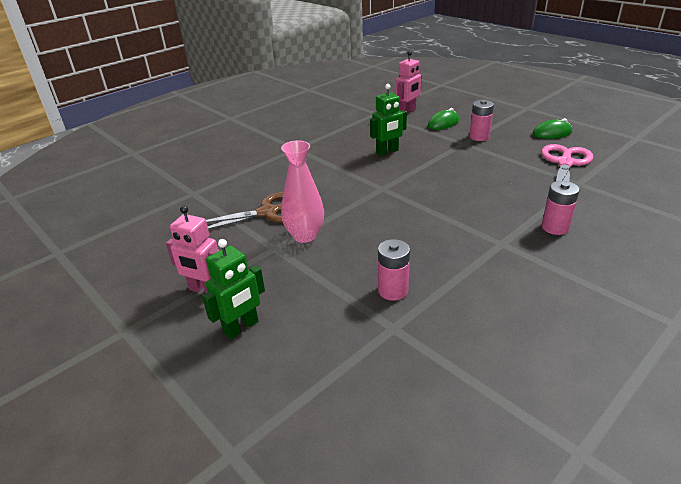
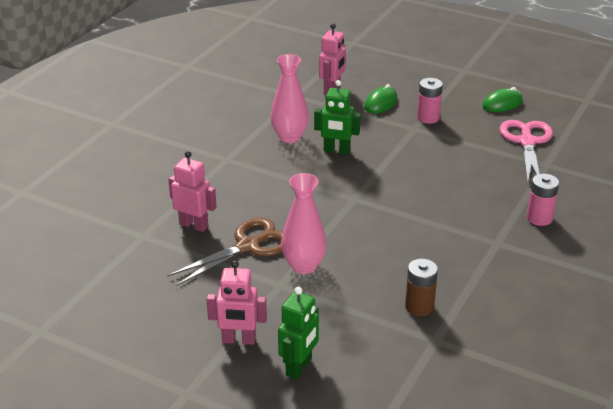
camera: 20 degrees left, 0 degrees up
(236, 191) = (194, 225): none -> pink robot
(354, 139) = (289, 137): none -> pink vase
(387, 152) = (336, 151): green robot -> green robot turned 60 degrees clockwise
(393, 290) = (419, 307): pink battery -> brown battery

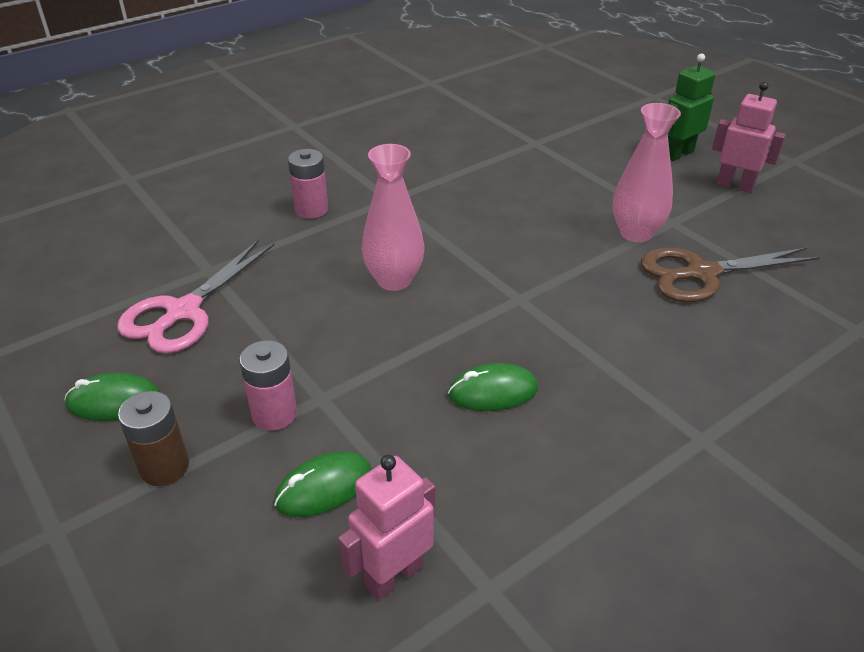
camera: 155 degrees left, 5 degrees up
(194, 225) = (778, 324): pink robot -> none
(289, 137) = (562, 454): pink vase -> pink vase (394, 280)
(336, 151) = (493, 392): green robot -> green mouse
(419, 307) = (530, 167): brown battery -> brown battery (164, 467)

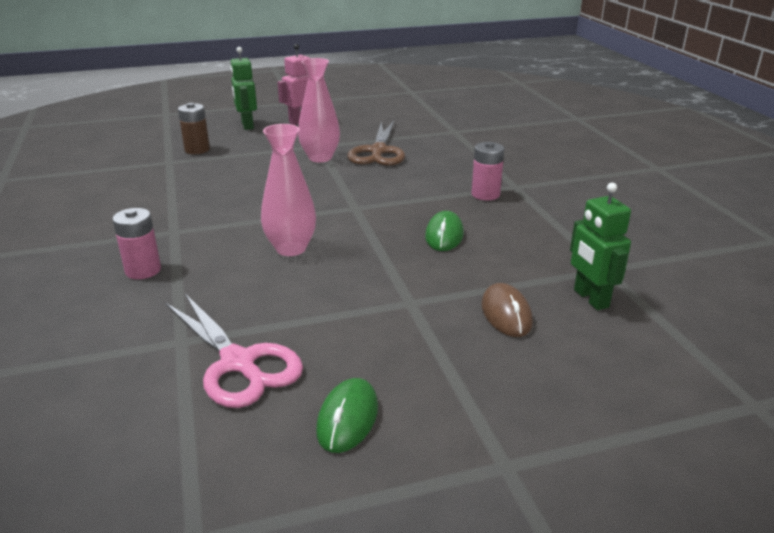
camera: 70 degrees left, 10 degrees down
(164, 467) = (452, 391): brown battery -> brown battery (197, 150)
(274, 414) = (417, 326): pink battery -> pink battery (485, 194)
(324, 488) = (506, 314): green mouse -> brown mouse
(394, 576) = (590, 299): pink robot -> green robot

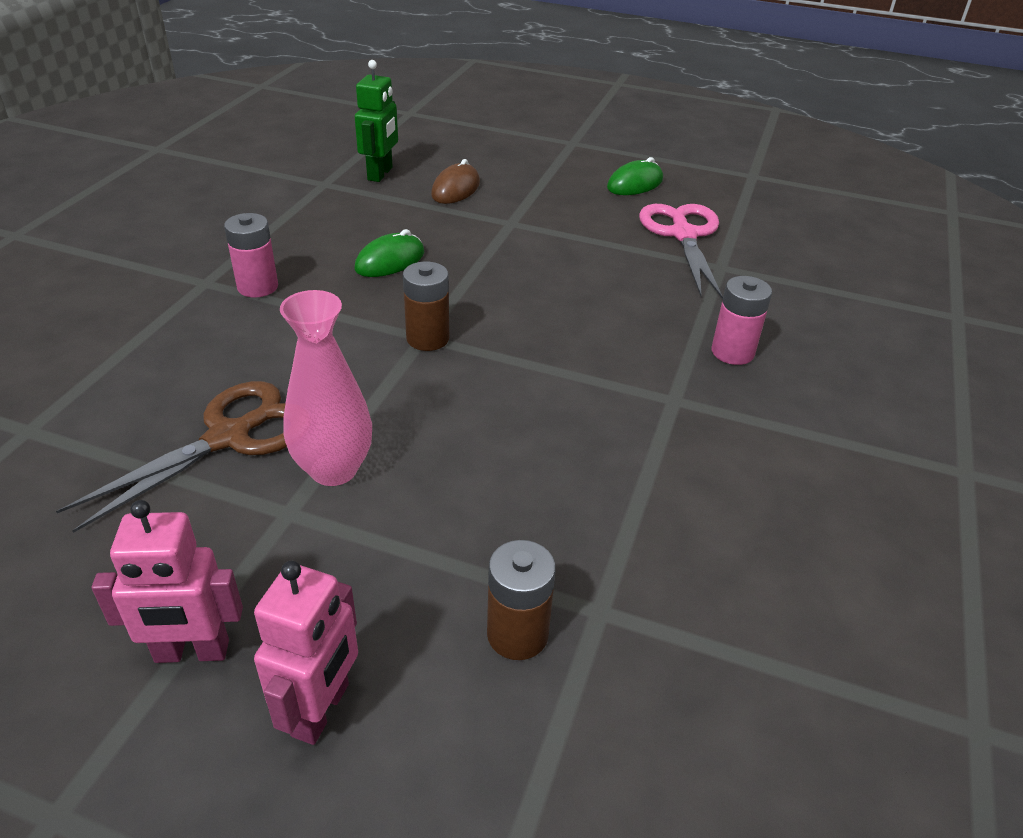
camera: 145 degrees left, 10 degrees up
(247, 125) = (321, 710): green robot -> pink robot
(291, 248) = (556, 312): pink vase -> none
(351, 207) = (428, 338): none -> brown battery

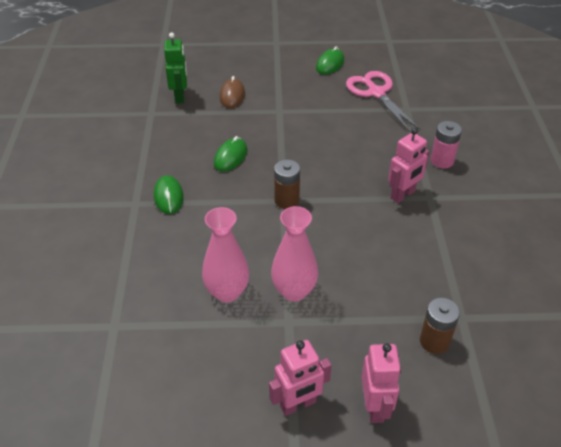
camera: 20 degrees left, 5 degrees up
(229, 437) = (227, 292): brown scissors -> pink vase
(257, 287) = (168, 197): pink battery -> green mouse
(627, 383) = (403, 195): none -> pink robot

